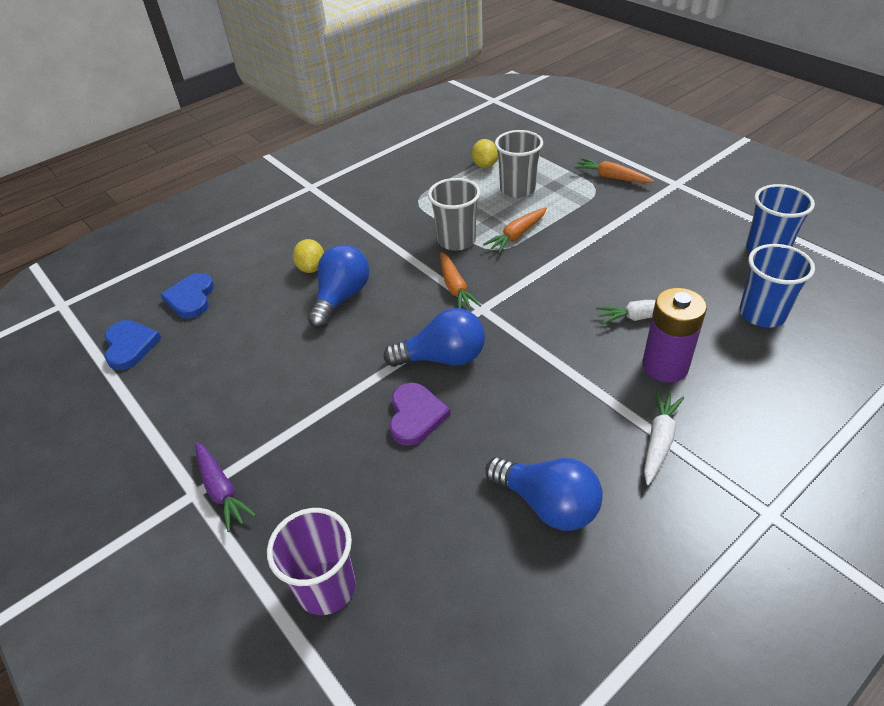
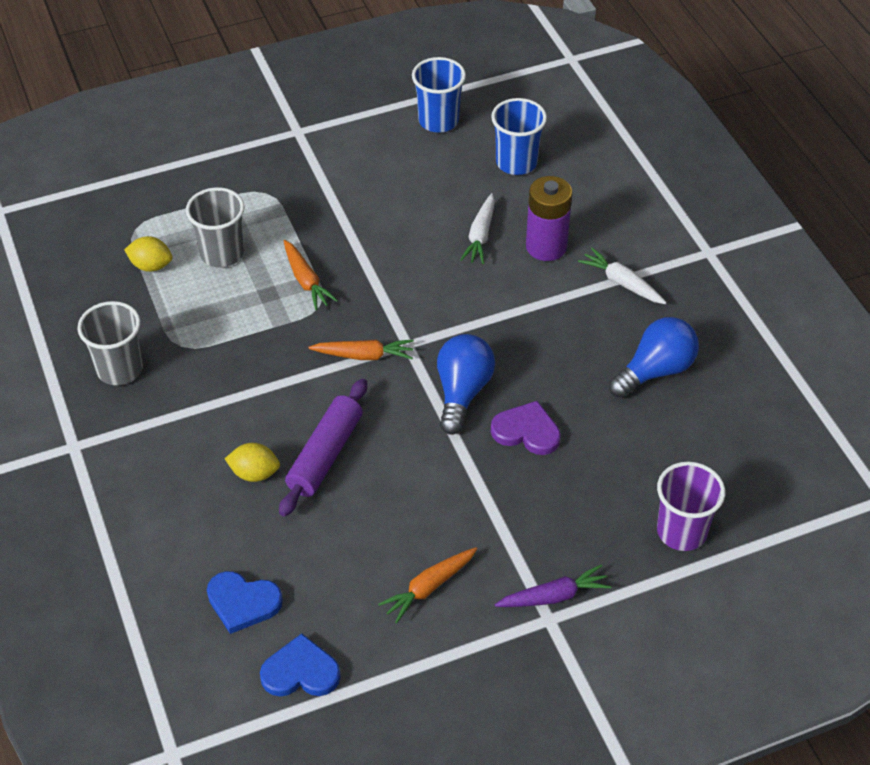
camera: 75 degrees left, 5 degrees up
(341, 297) = (325, 455): blue light bulb -> purple rolling pin
(456, 240) = (284, 332): grey cup -> grey cup (120, 369)
(611, 177) = (253, 172): orange carrot -> orange carrot (428, 587)

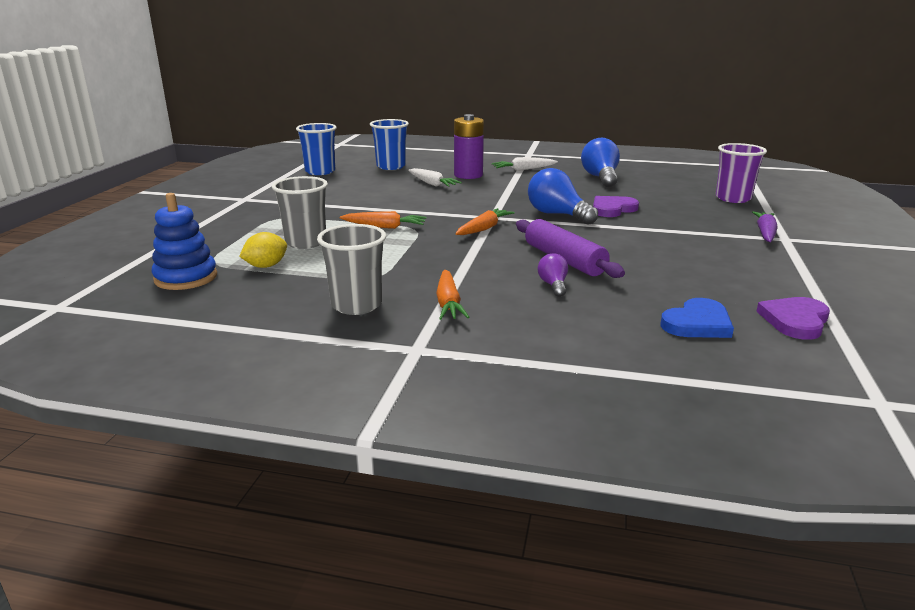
camera: 55 degrees left, 25 degrees down
(93, 237) = (186, 278): none -> blue stacking toy
(254, 473) = (553, 285): yellow lemon -> purple light bulb
(300, 672) = (795, 320): blue heart -> purple heart
(428, 587) = (731, 261): orange carrot -> orange carrot (448, 303)

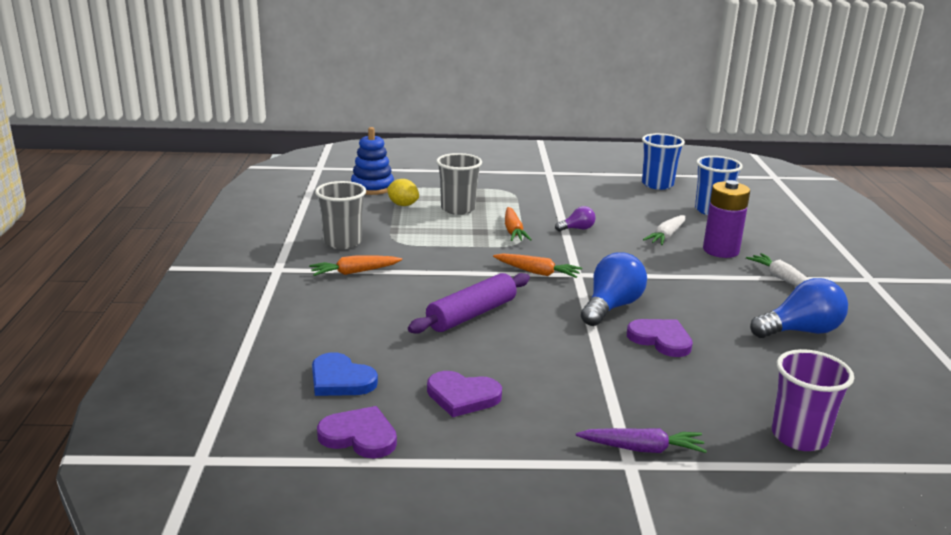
camera: 75 degrees right, 0 degrees up
(553, 285) = (406, 311): purple light bulb -> purple light bulb (577, 229)
(713, 276) = (462, 396): none -> purple heart

